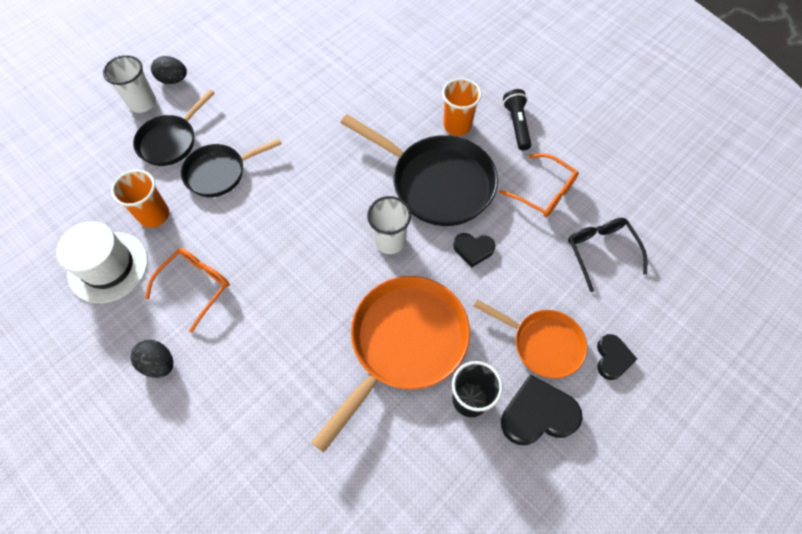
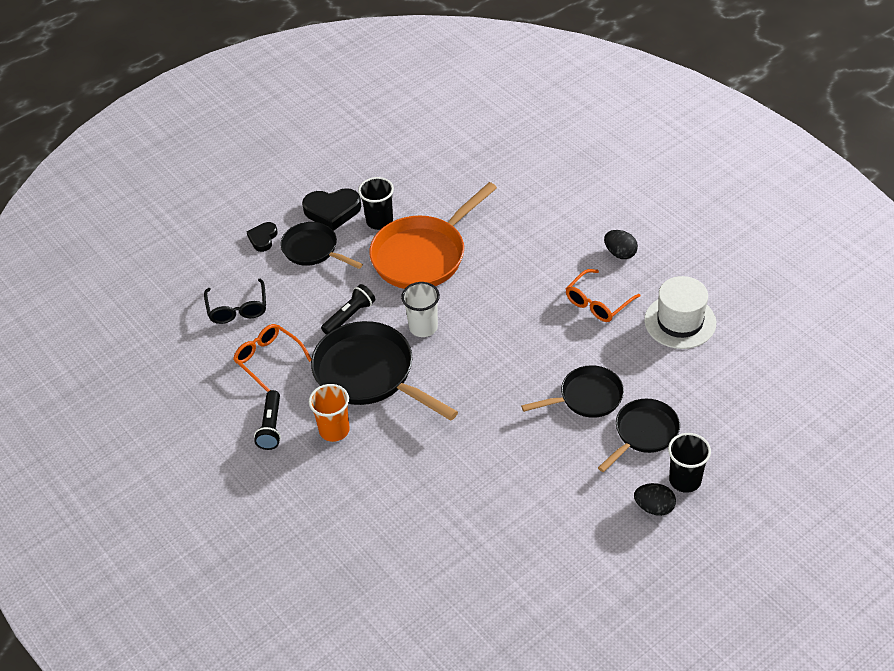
camera: 170 degrees left, 15 degrees down
(142, 103) = (685, 480): white cup -> black cup
(154, 215) = (646, 362): orange cup -> none
(473, 250) = (349, 316): black heart -> black flashlight
(542, 343) = (313, 250): orange pan -> black pan

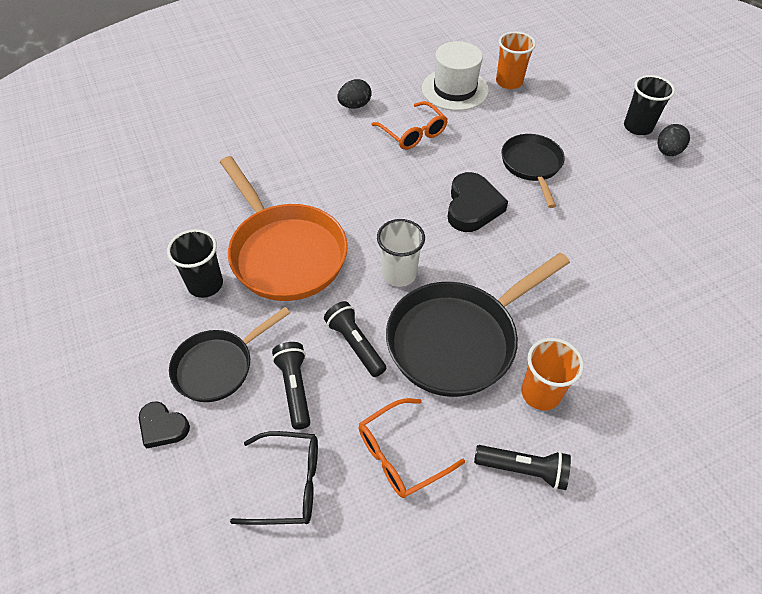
camera: 80 degrees left, 5 degrees up
(305, 293) = (295, 388): none -> black flashlight
(332, 211) = (158, 332): black heart -> black heart (472, 206)
(643, 433) = (582, 139): black pan -> none
(713, 363) = (509, 82): none -> orange cup

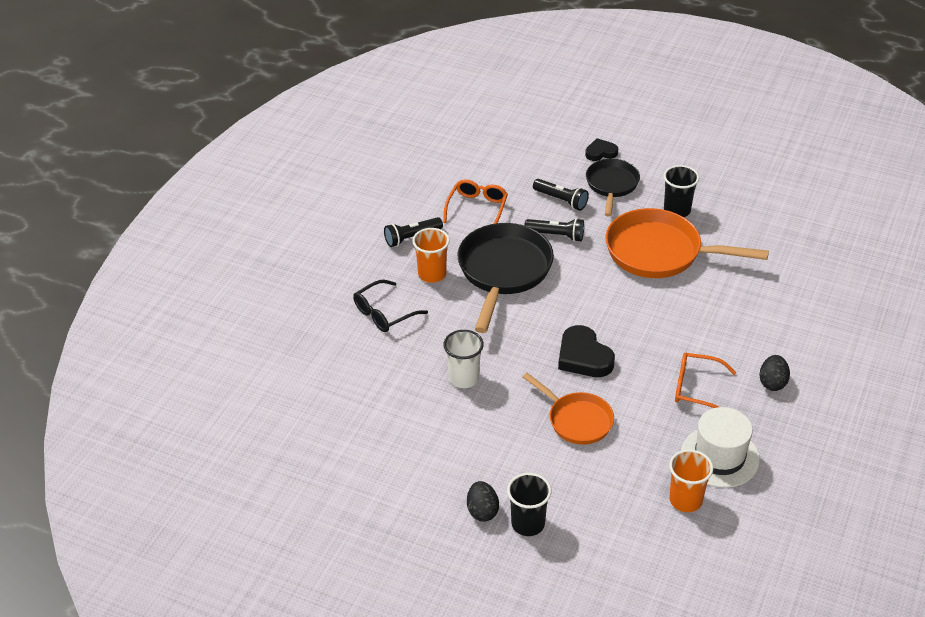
camera: 140 degrees right, 10 degrees down
(288, 483) = (516, 170): black glasses -> black glasses (384, 313)
(399, 274) = (578, 284): white cup -> white cup (464, 378)
(532, 166) = (577, 420): black pan -> orange pan

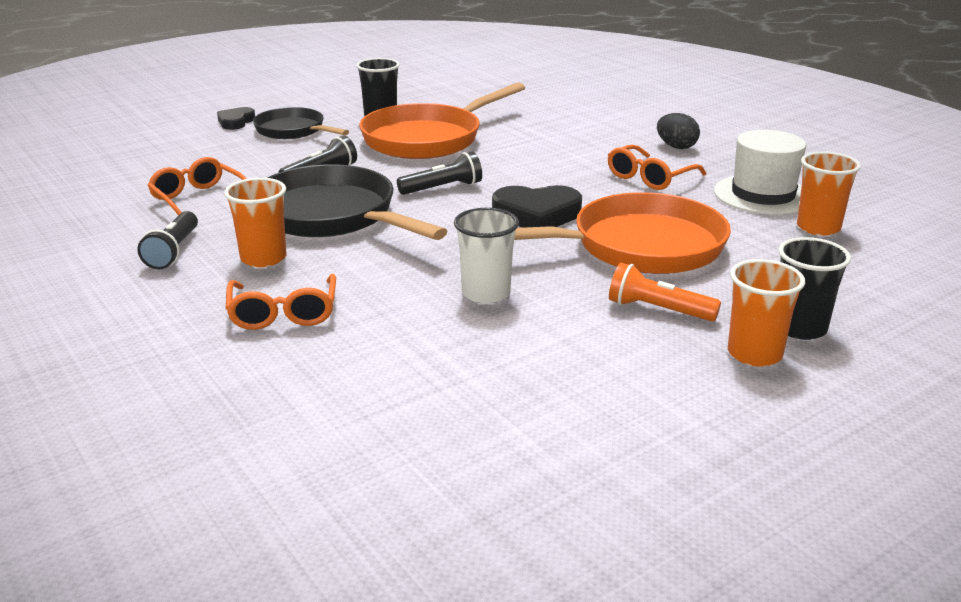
camera: 60 degrees left, 15 degrees down
(384, 313) = (283, 313): black glasses -> orange glasses
(482, 511) = (754, 354): black egg -> orange cup
(501, 456) = (658, 310): none -> orange flashlight
(561, 200) = (271, 157): black flashlight -> black flashlight (443, 188)
(577, 420) = (638, 247): orange pan -> orange pan, size x1.66

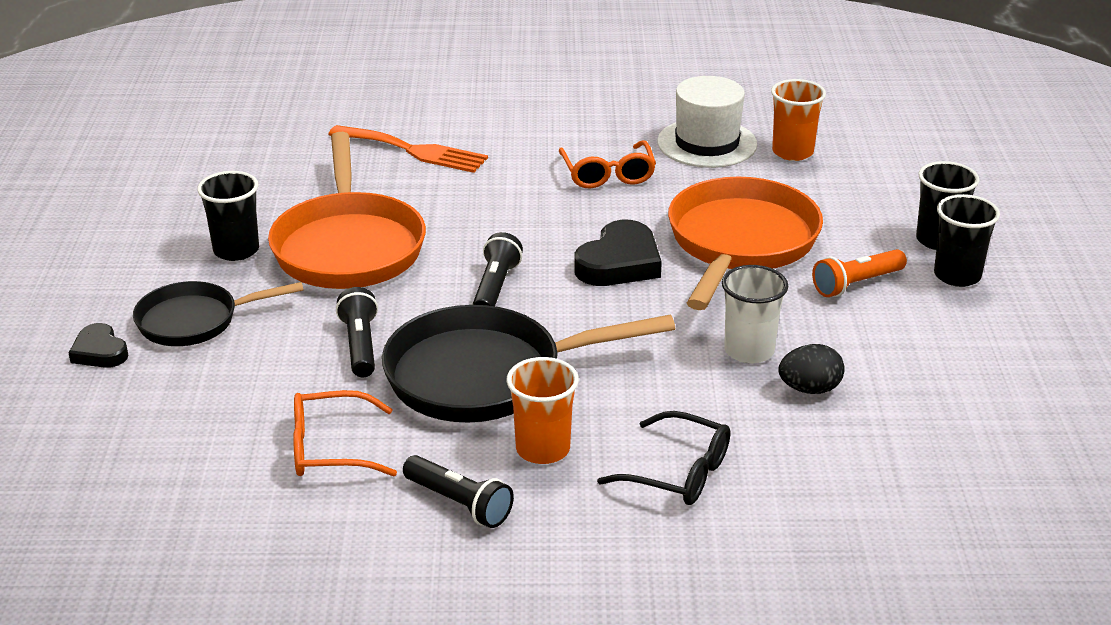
camera: 55 degrees left, 5 degrees up
(283, 313) = (678, 473): orange glasses -> black glasses
(570, 121) = (414, 151): none -> orange fork
(676, 147) = (555, 130): black egg -> black egg (809, 389)
(754, 354) = (957, 276): orange cup -> black cup

